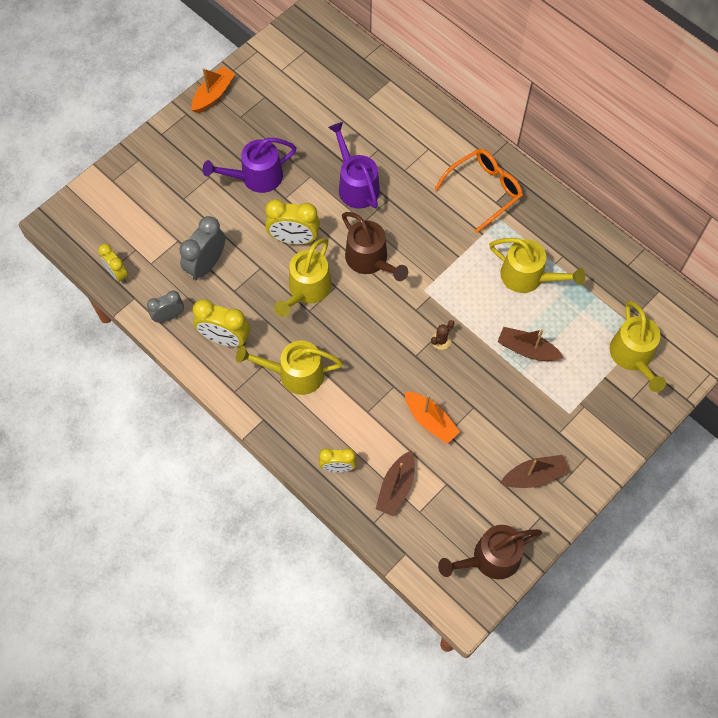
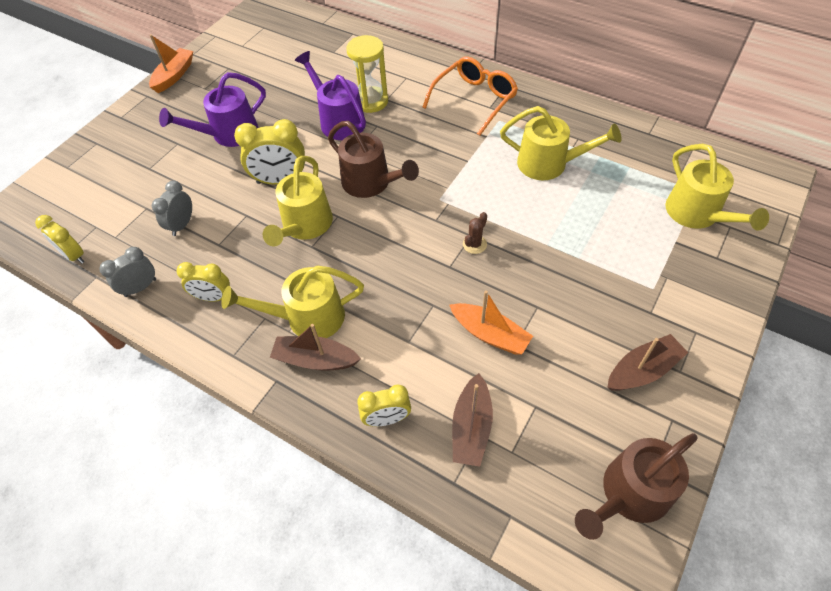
camera: 10 degrees left, 10 degrees down
(206, 264) = (182, 225): grey clock -> grey clock, size x0.64
(225, 339) = (213, 297): yellow clock -> yellow clock, size x0.64
(390, 170) = (371, 101): none -> yellow hourglass
(527, 349) = (576, 232): brown boat -> brown boat (315, 359)

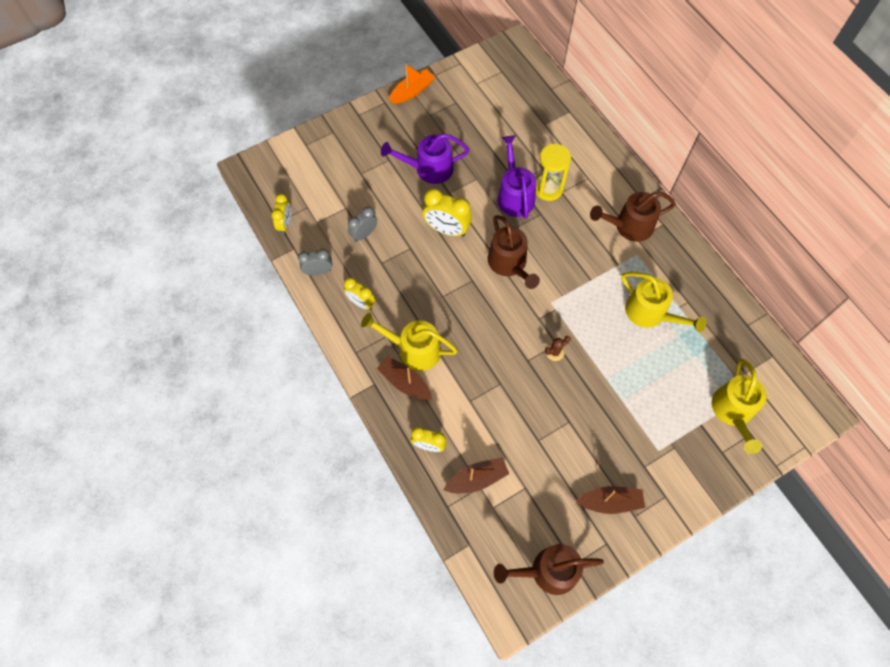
camera: 25 degrees right, 10 degrees up
(74, 255) = (285, 224): yellow clock -> yellow clock turned 150 degrees counterclockwise
(305, 226) = (446, 277): yellow watering can -> none
(471, 427) = (477, 479): brown boat -> brown boat turned 150 degrees counterclockwise
(474, 100) = (629, 226): orange glasses -> brown watering can
(490, 334) = (525, 424): orange boat -> none

